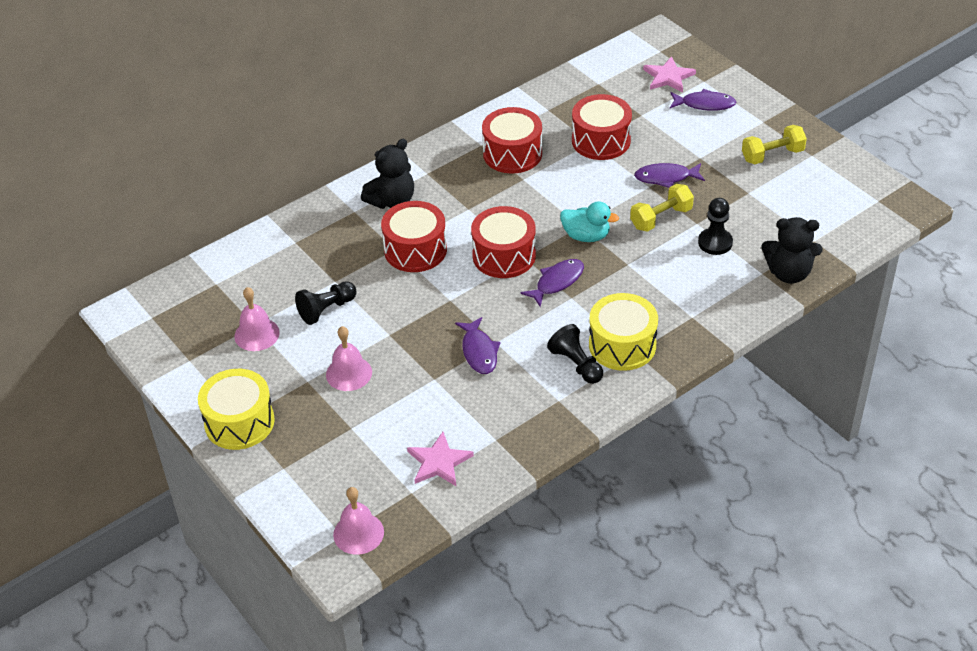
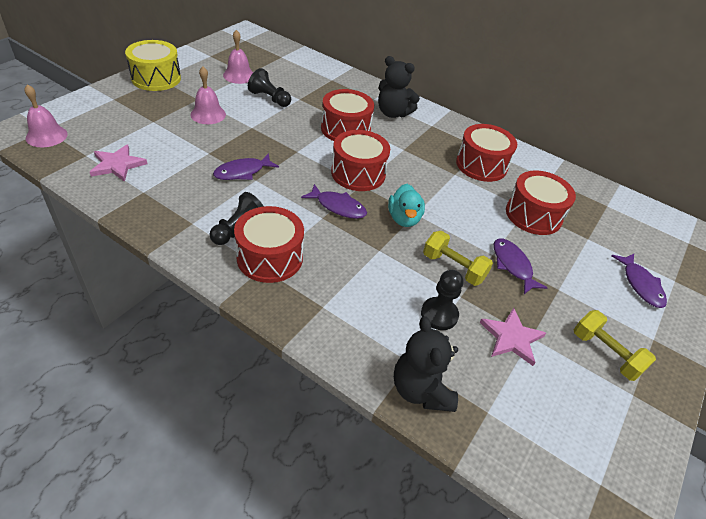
camera: 65 degrees right, 0 degrees up
(622, 345) = (270, 257): yellow drum -> red drum
(668, 77) = (657, 252): pink star -> pink star (511, 338)

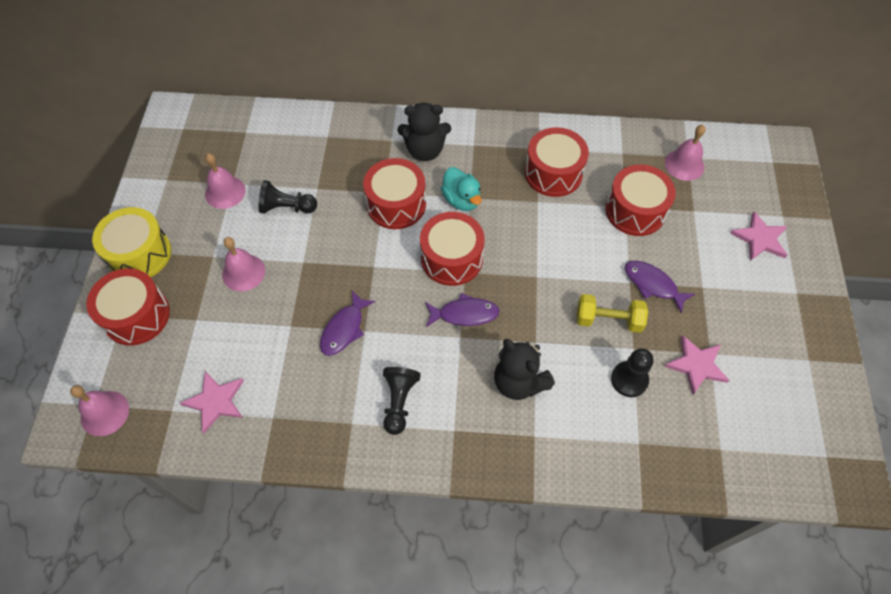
camera: 25 degrees left, 15 degrees up
(270, 257) = (451, 414): red drum -> red drum (136, 316)
(404, 218) = (531, 290): turquoise duck -> turquoise duck (461, 200)
(421, 390) = (662, 463): black teddy bear -> black teddy bear (519, 382)
(600, 208) = (684, 164): none -> pink bell
(605, 353) = (771, 333): yellow dumbbell -> none
(640, 285) = (760, 239): purple fish -> pink star

